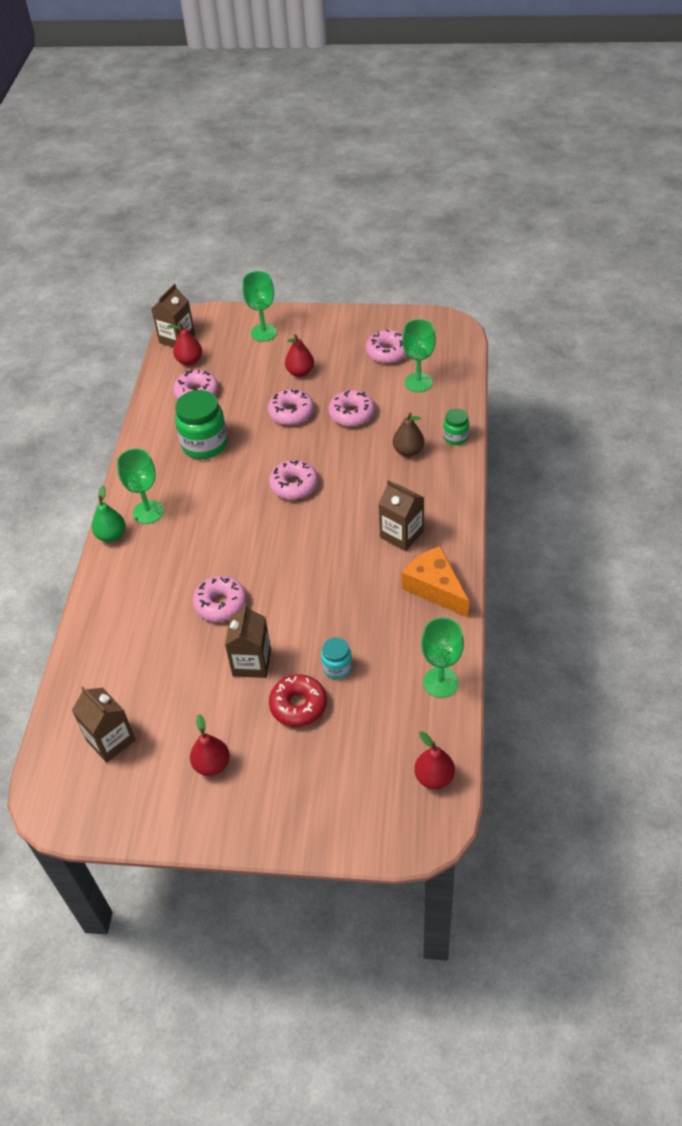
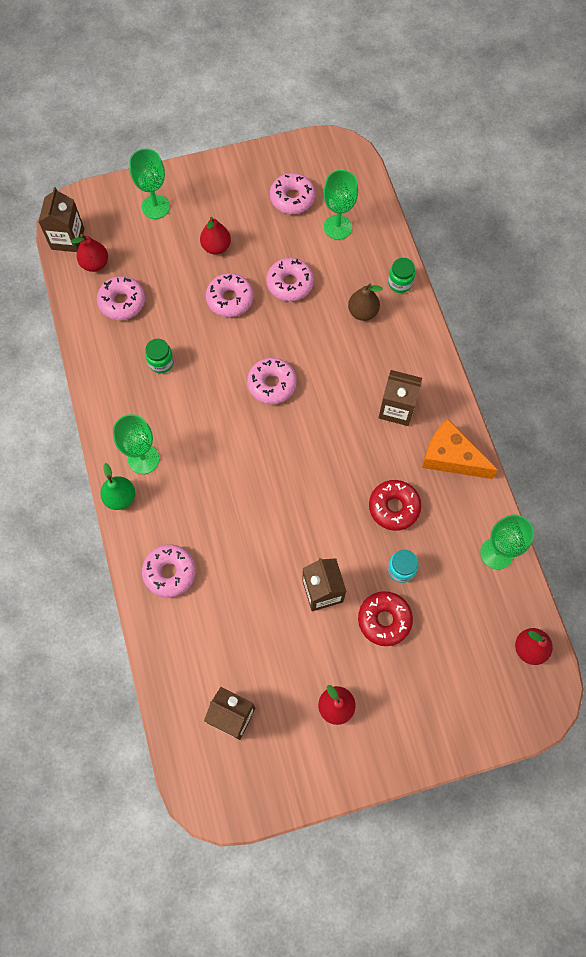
camera: 25 degrees left, 20 degrees up
(204, 444) = (161, 362): green jar -> green jar, size x0.53
(220, 604) = (264, 539): pink donut -> pink donut (170, 572)
(357, 614) = (394, 507): none -> red donut

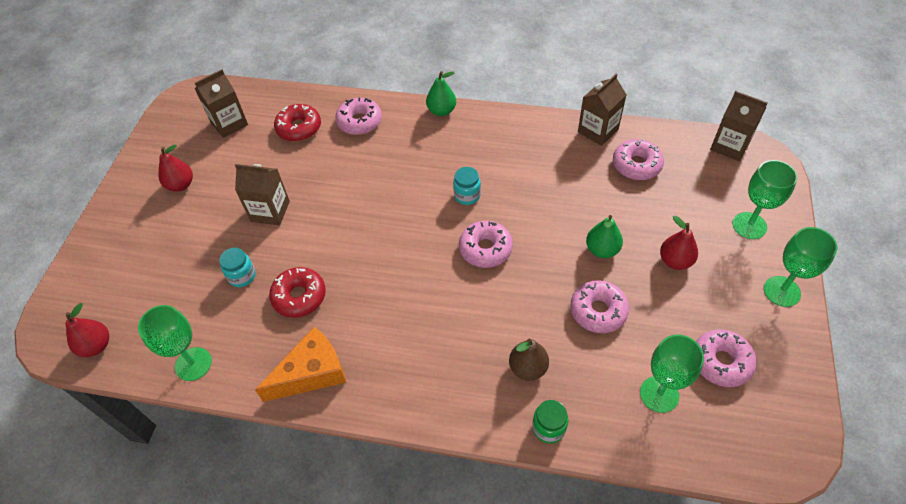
camera: 120 degrees right, 15 degrees down
(95, 264) = (691, 158): red pear -> none
(143, 459) = (466, 134): green goblet -> green goblet (781, 291)
(161, 362) = (555, 173): green jar -> none
(221, 424) = (467, 195): none -> turquoise jar
(230, 299) = (602, 250): pink donut -> green pear
(384, 620) = (213, 244): red donut -> red donut (299, 128)
(396, 408) = (395, 347): brown carton -> brown carton (598, 131)

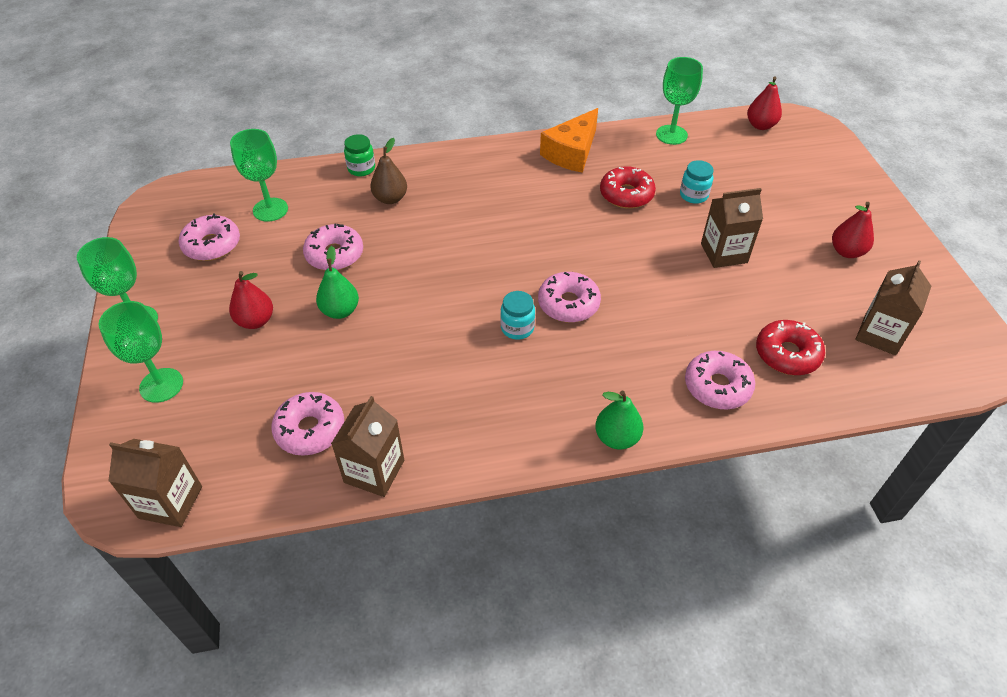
camera: 155 degrees right, 5 degrees down
(485, 249) = (469, 278): pink donut -> pink donut (568, 304)

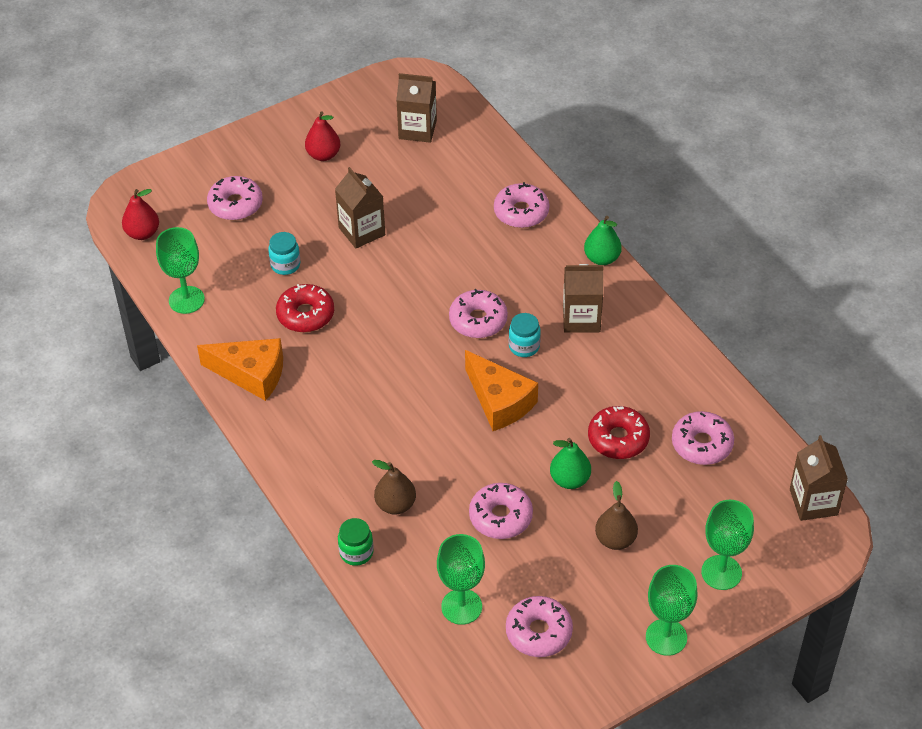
camera: 110 degrees left, 0 degrees up
(255, 321) = (615, 539): red pear -> brown pear
(374, 471) = (713, 388): brown carton -> brown carton (581, 319)
(459, 290) = (499, 401): none -> orange cheese
(784, 181) = (235, 204): none -> pink donut
(787, 354) = (466, 178): red donut -> red donut (618, 438)

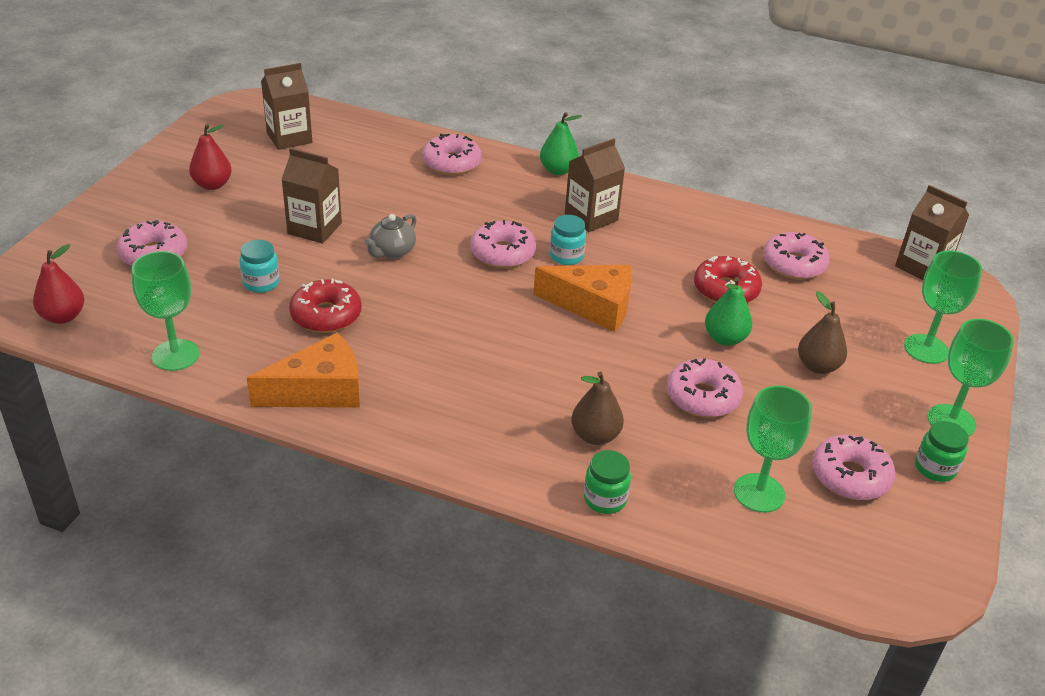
camera: 40 degrees left, 10 degrees down
(398, 280) = (392, 251): none -> grey teapot
(608, 662) = (935, 468): none -> green jar

